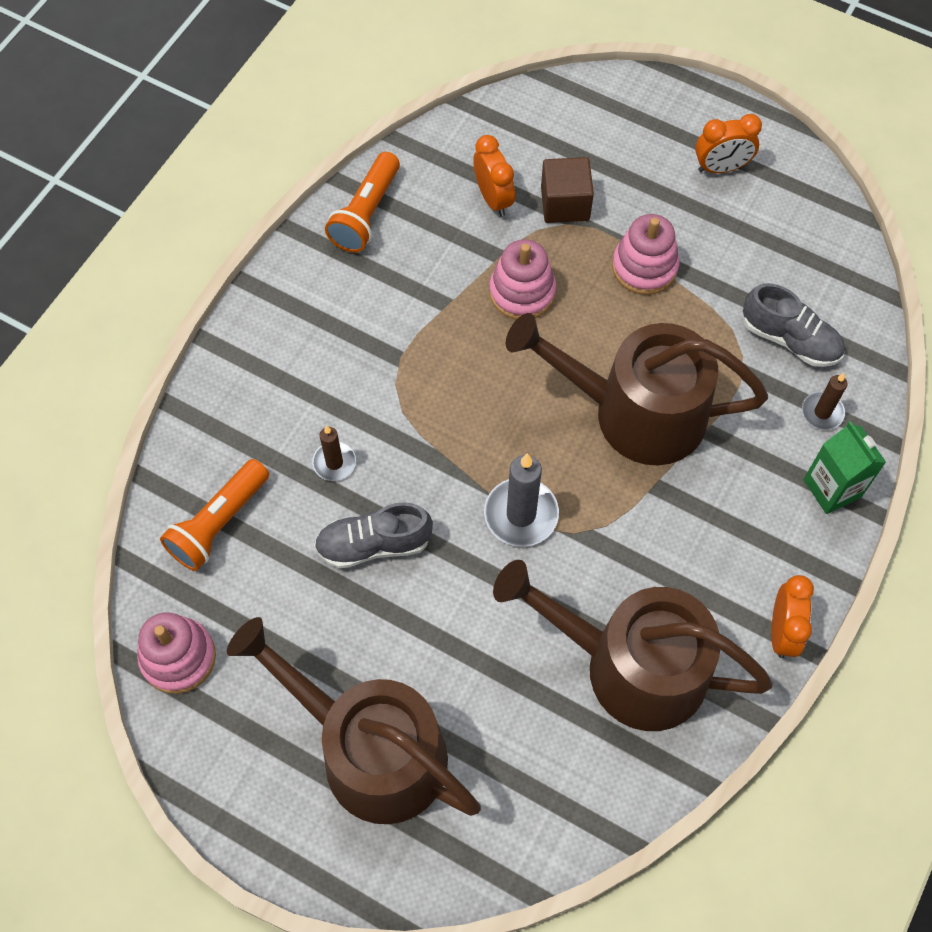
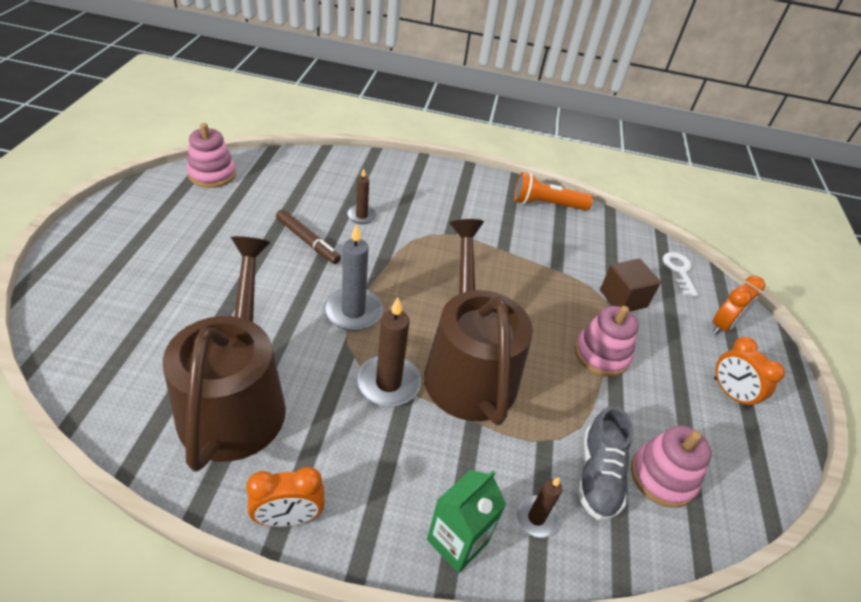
camera: 65 degrees right, 20 degrees down
(218, 523) = (304, 177): orange flashlight -> none
(371, 751) = (152, 261): brown watering can -> none
(374, 544) = (307, 241): grey shoe -> brown marker
(493, 198) = (599, 260): orange clock -> orange clock (723, 326)
(522, 292) = (535, 286): pink stacking toy -> pink stacking toy (662, 477)
(533, 117) = (679, 271): none -> white key
(639, 502) = (388, 383): none -> brown candle

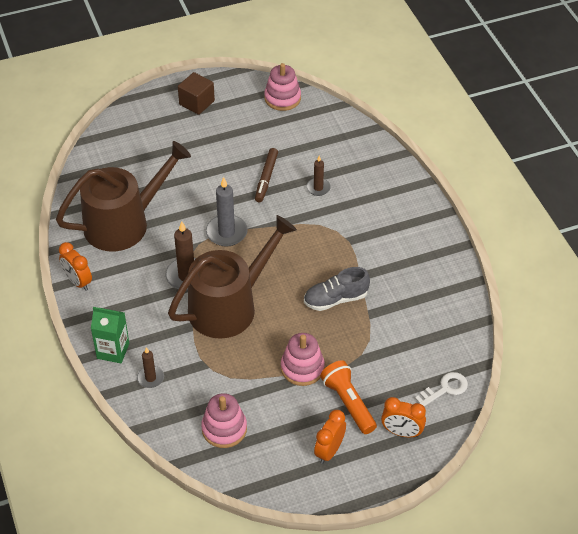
camera: 65 degrees right, 5 degrees up
(546, 204) = (446, 278): orange flashlight -> orange flashlight (348, 403)
(598, 475) = (200, 397): grey shoe -> grey shoe (335, 299)
(623, 298) = (374, 363): brown cube -> brown cube (197, 103)

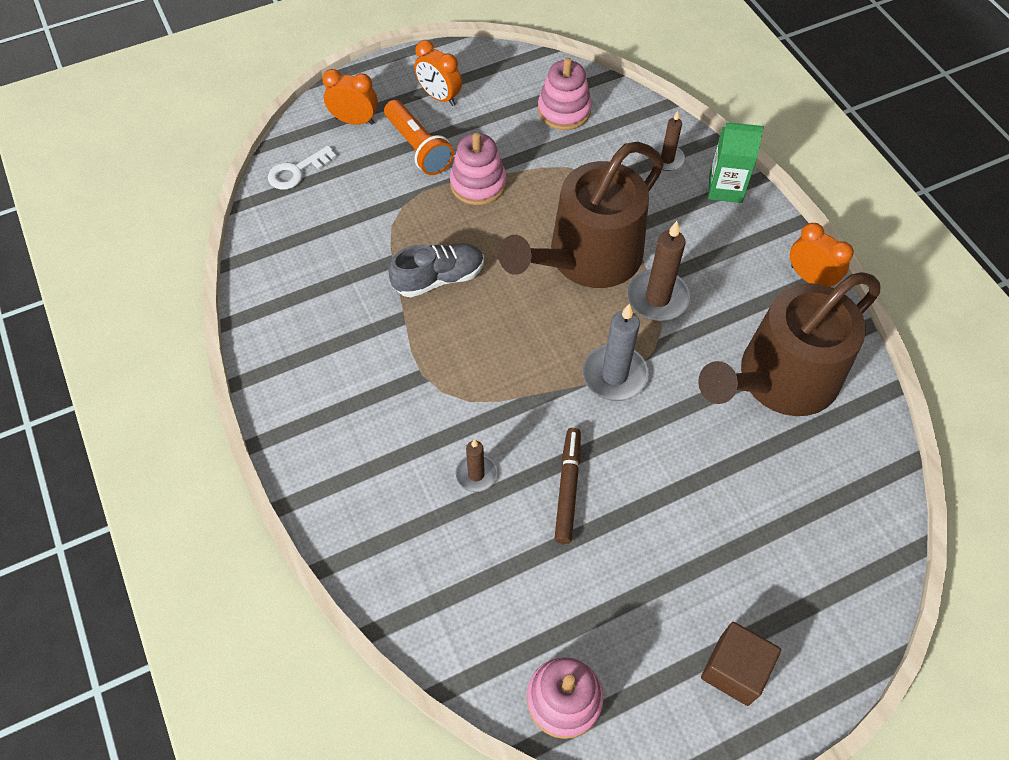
camera: 175 degrees right, 10 degrees up
(329, 451) = (439, 97): orange clock -> orange clock turned 105 degrees clockwise

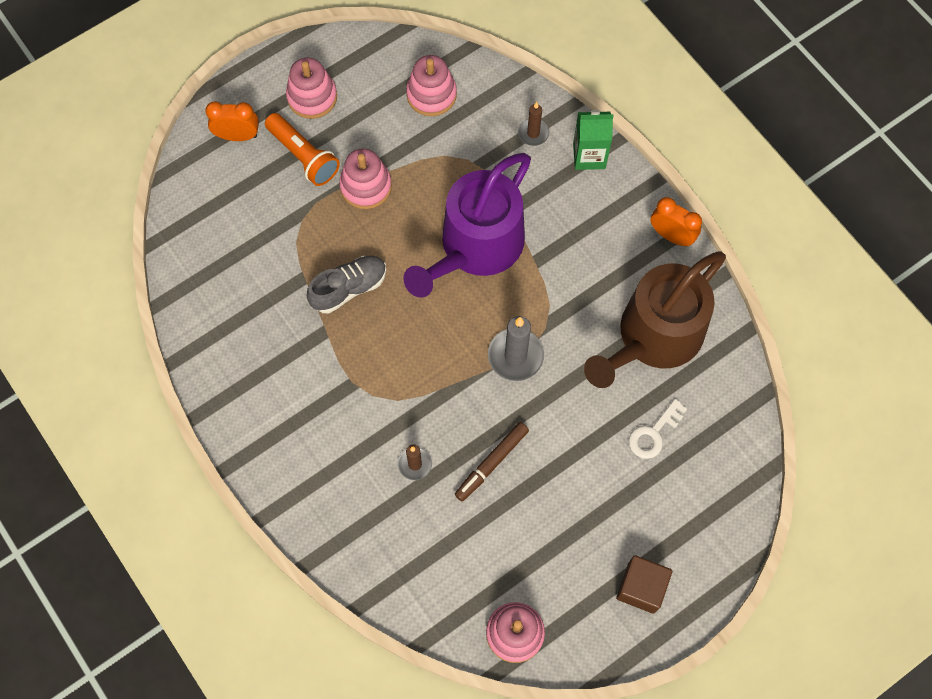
camera: 10 degrees left, 10 degrees up
(297, 171) = (196, 199): white key -> white key (654, 433)
(439, 97) = (312, 97): orange clock -> pink stacking toy
(568, 488) = (491, 463): brown marker -> brown marker turned 135 degrees counterclockwise
(587, 258) = (476, 247): brown watering can -> purple watering can
(657, 298) = (542, 276): brown candle -> none

